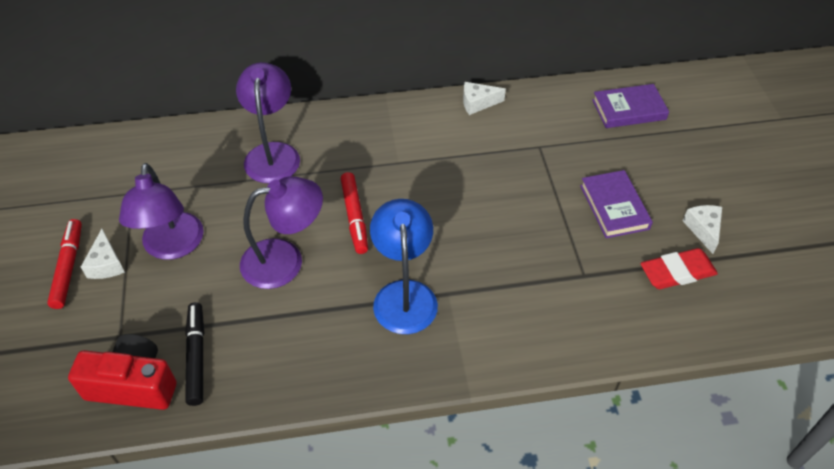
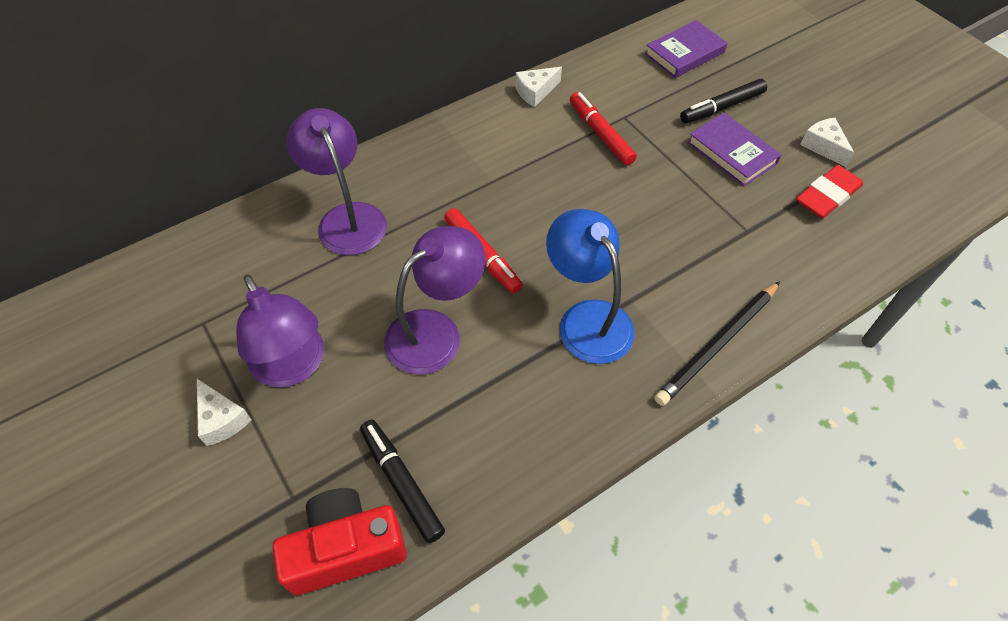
camera: 25 degrees left, 5 degrees up
(68, 267) = (174, 442): red marker -> red marker (600, 134)
(496, 355) = (718, 345): none -> black pencil
(631, 166) = (722, 107): none -> black marker

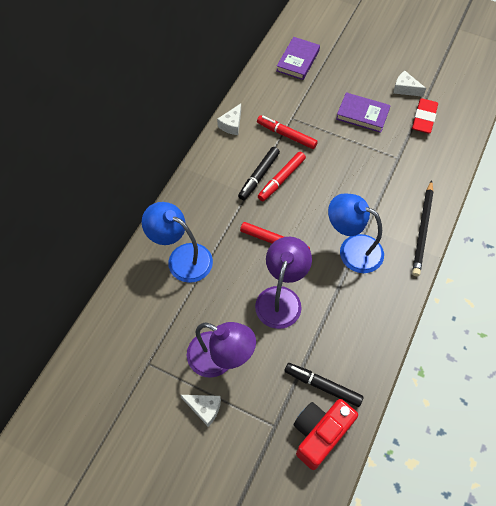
camera: 30 degrees left, 5 degrees up
(347, 218) = (182, 258): purple lamp -> blue lamp
(552, 183) = (281, 179): none -> red marker
(722, 107) = (340, 88): black marker -> black marker (259, 176)

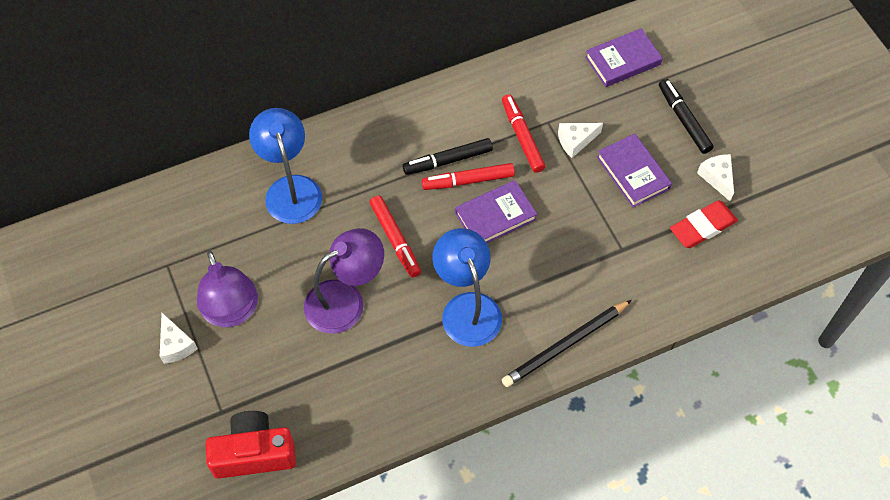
camera: 40 degrees right, 0 degrees up
(232, 125) = (475, 85): white cheese -> white cheese (575, 141)
(316, 188) = (495, 216): none -> purple book
(322, 386) = (300, 413): black marker -> black marker (684, 120)

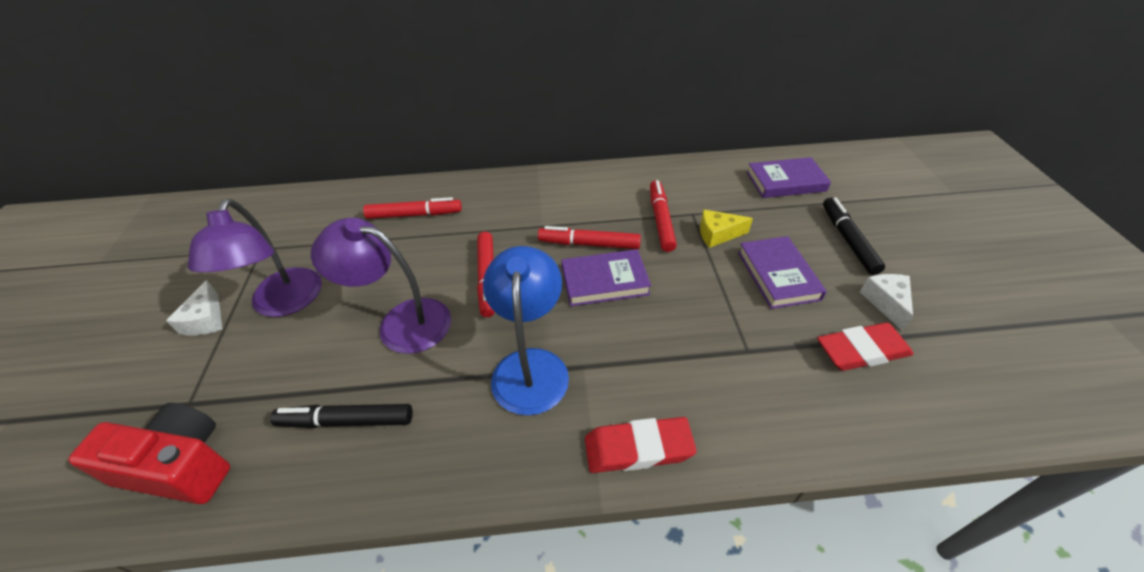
camera: 20 degrees right, 15 degrees down
(290, 189) = (414, 215): blue lamp -> red marker
(345, 300) = (401, 322): purple lamp -> purple lamp turned 150 degrees counterclockwise
(448, 160) = (576, 224): black marker -> black marker (346, 421)
(565, 345) = (638, 448): black pencil -> red eraser
(575, 141) = (718, 234): white cheese -> yellow cheese

